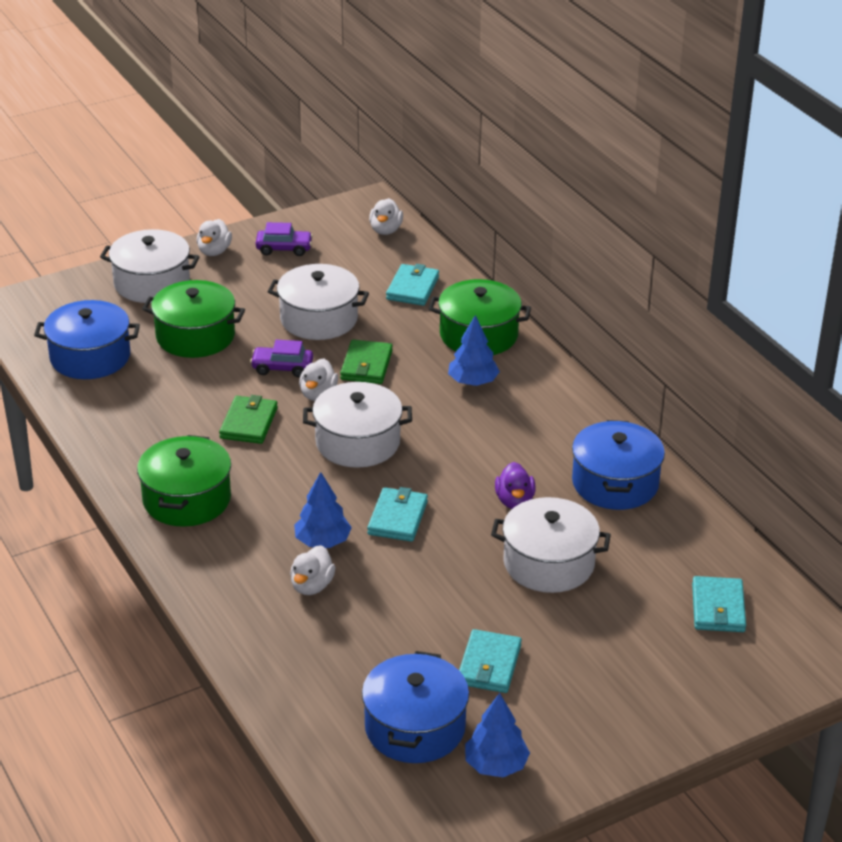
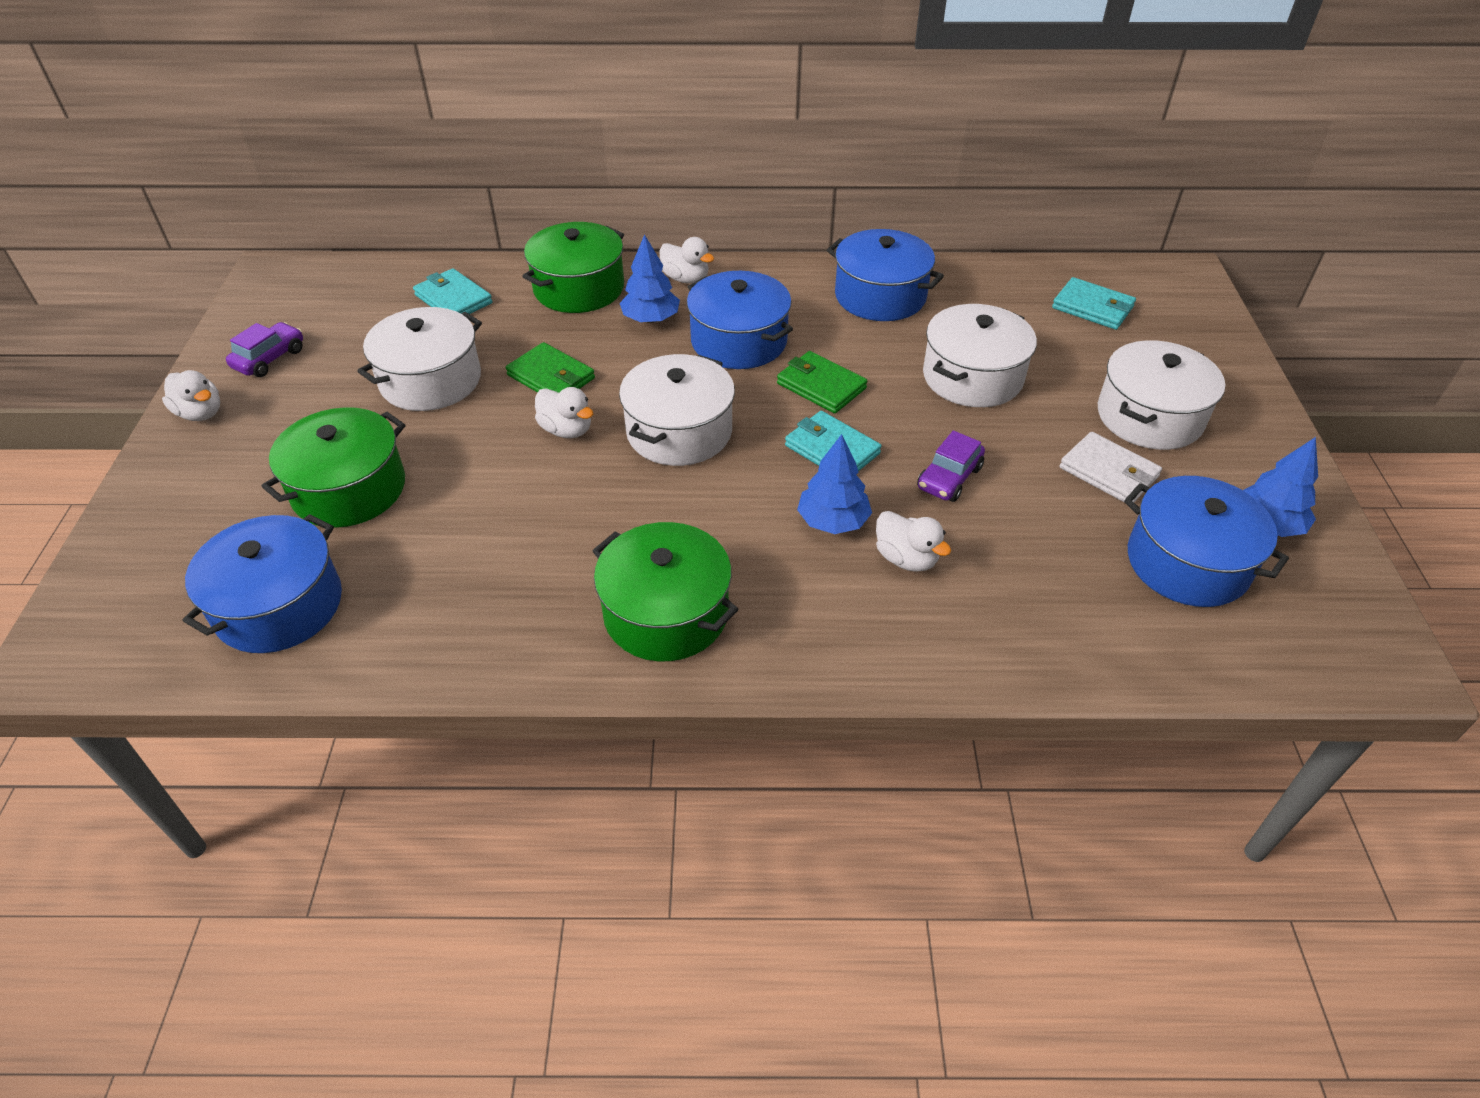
camera: 60 degrees left, 10 degrees up
(152, 283) = (193, 489): white pot -> white pot (1149, 416)
(249, 423) = (566, 504): green wallet -> green wallet (821, 386)
(282, 368) = (490, 440): purple car -> purple car (949, 478)
(385, 230) = (332, 279): white duck -> white duck (686, 279)
(485, 432) = (739, 341): none -> blue pot
(489, 665) = (1108, 472): turquoise wallet -> white wallet
(514, 501) = (862, 363): purple duck -> none

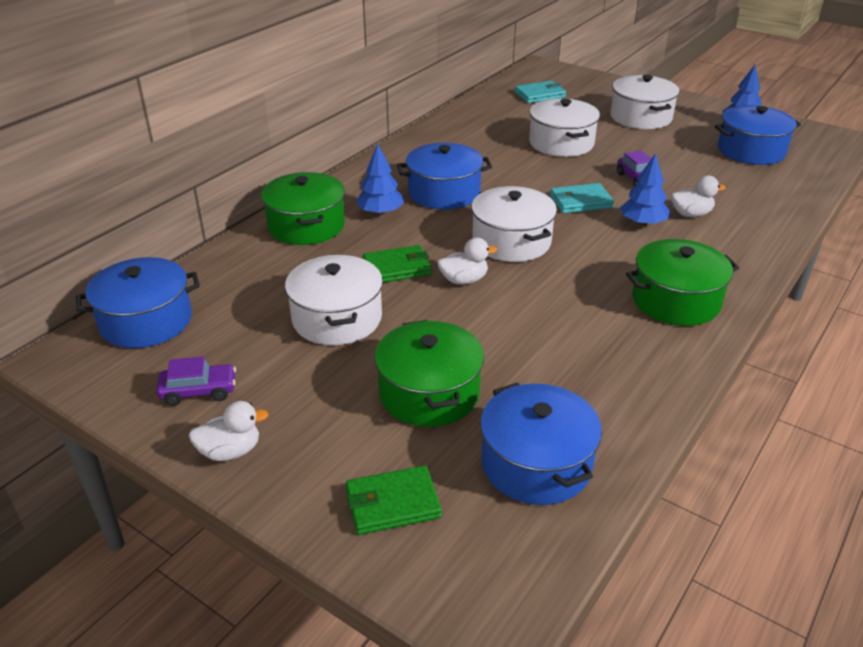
camera: 55 degrees left, 10 degrees down
(269, 359) = (199, 391): purple car -> purple car turned 105 degrees clockwise
(453, 299) = (243, 279): turquoise wallet -> none
(686, 279) = (352, 186): white duck -> none
(821, 386) = (519, 184): green wallet -> green wallet (392, 503)
(880, 296) = (456, 138): blue pot -> blue pot (146, 321)
(1108, 472) = (672, 142): white wallet -> none

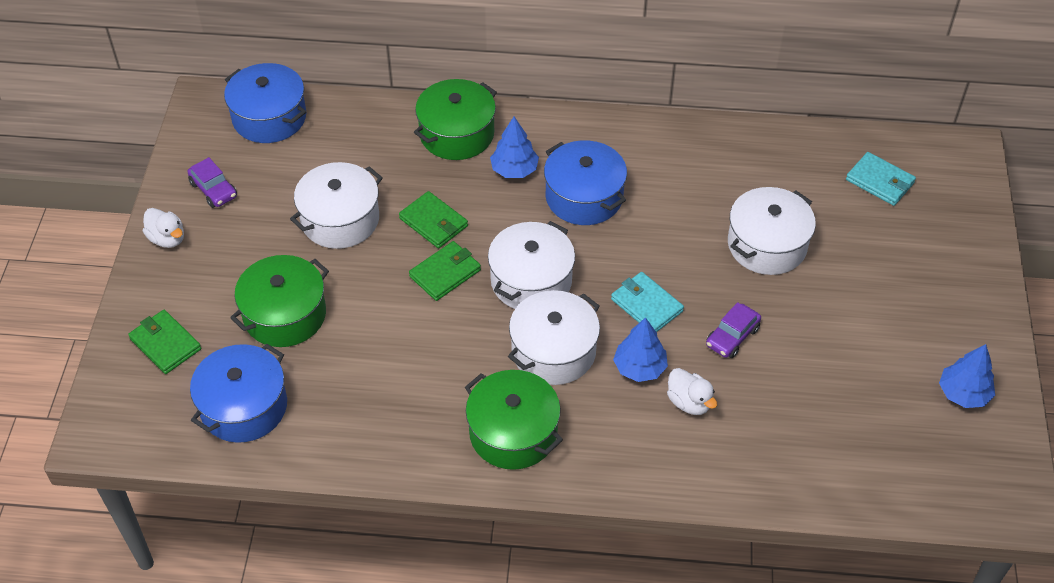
camera: 60 degrees right, 15 degrees up
(464, 280) = (445, 273): white duck -> green wallet
(640, 117) = (899, 292): white pot -> white pot (553, 351)
(751, 151) = (894, 421): blue pot -> none

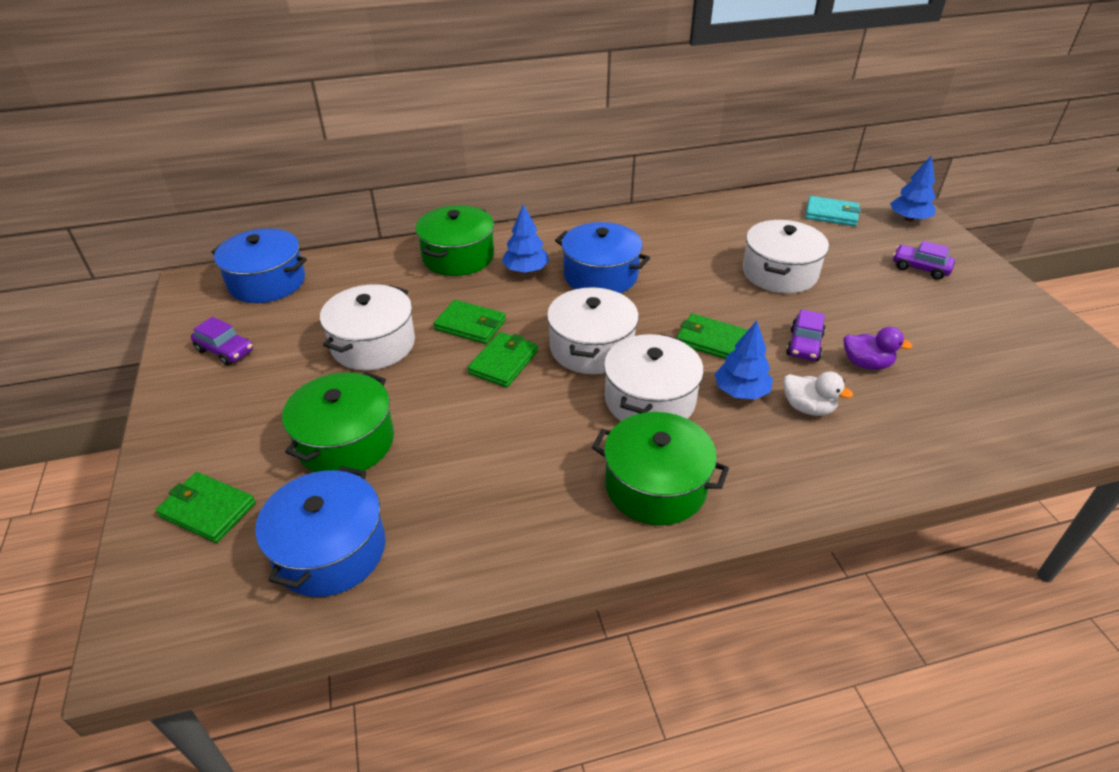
camera: 20 degrees left, 10 degrees down
(167, 239) = (183, 405): white duck -> none
(646, 305) = (711, 340): turquoise wallet -> green wallet
(777, 374) = (866, 364): none -> purple duck
(921, 281) = (920, 268): none -> purple car
(963, 393) = (1027, 336): blue tree -> blue tree (908, 219)

